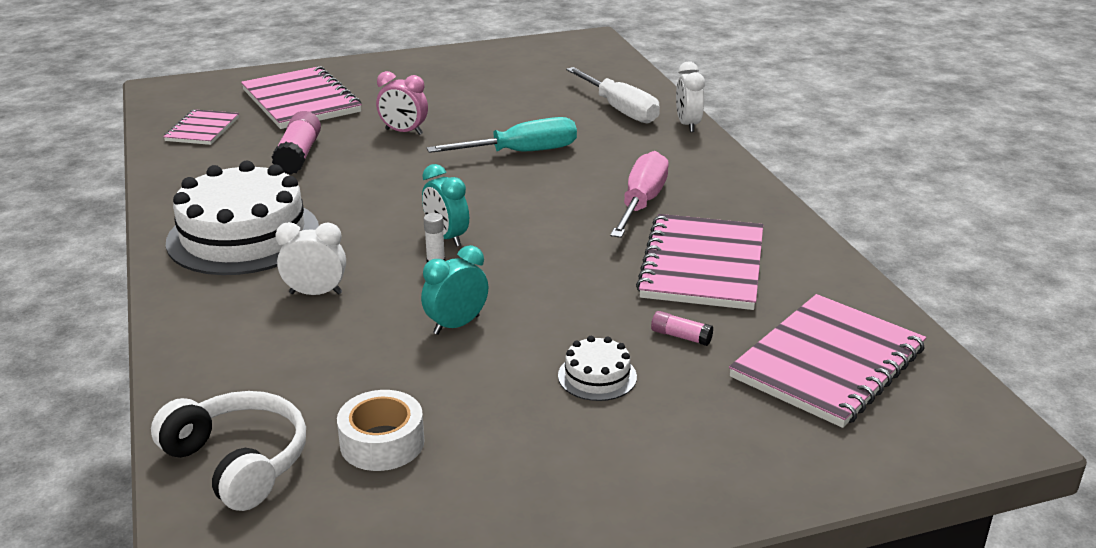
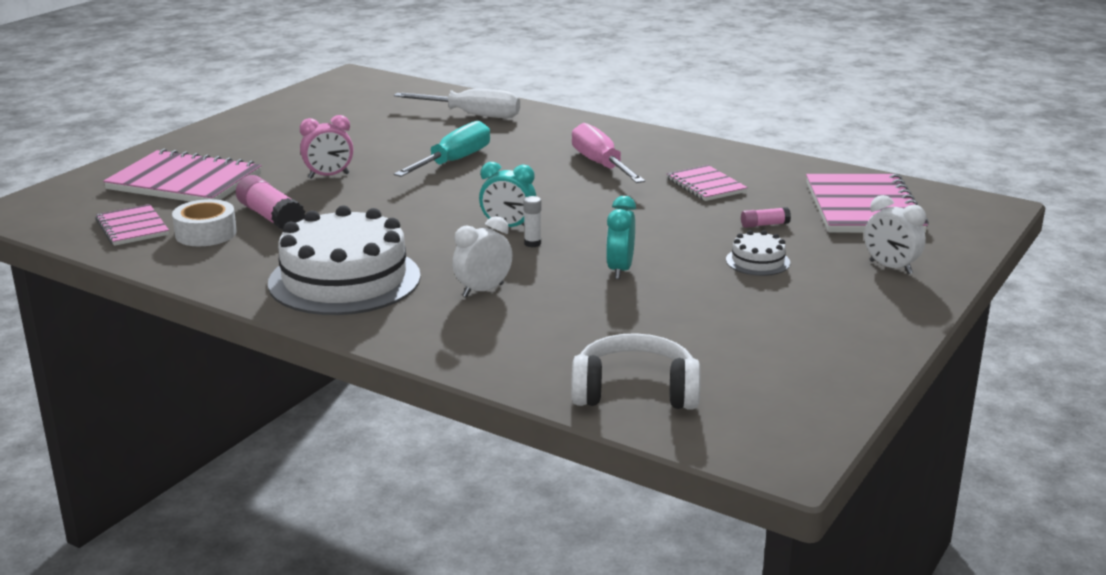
camera: 40 degrees left, 5 degrees down
(382, 442) = (702, 343): white tape -> white tape (206, 233)
(687, 125) = (540, 111): white clock -> white clock (890, 267)
(702, 265) = (706, 185): pink notebook -> pink notebook, size x0.56

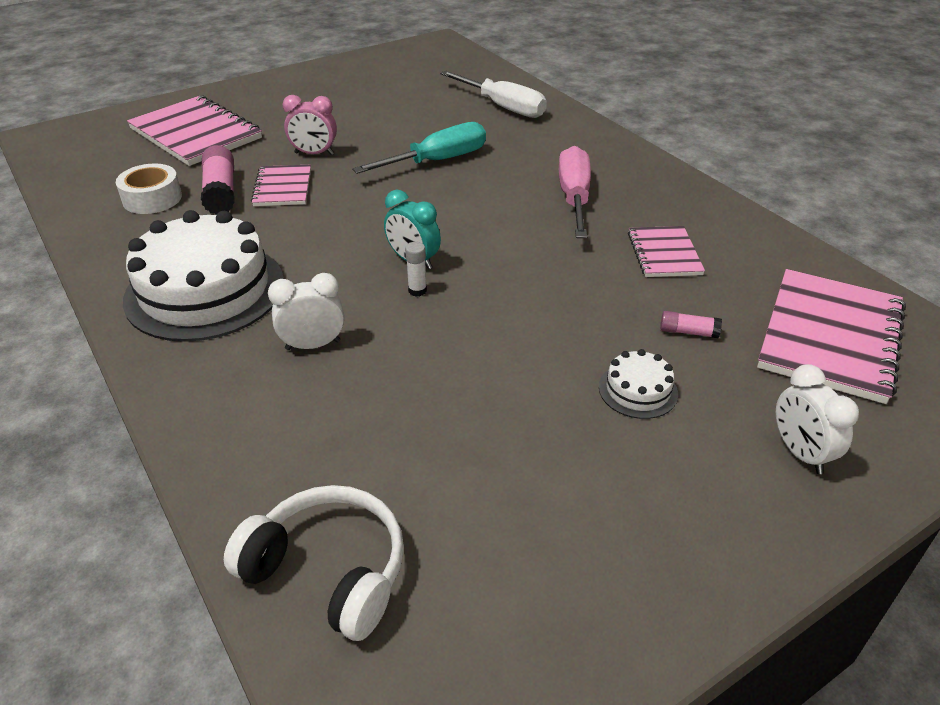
camera: 25 degrees right, 15 degrees up
(132, 227) = (106, 176): pink notebook -> pink notebook (283, 187)
(620, 270) = (473, 357): turquoise clock -> none

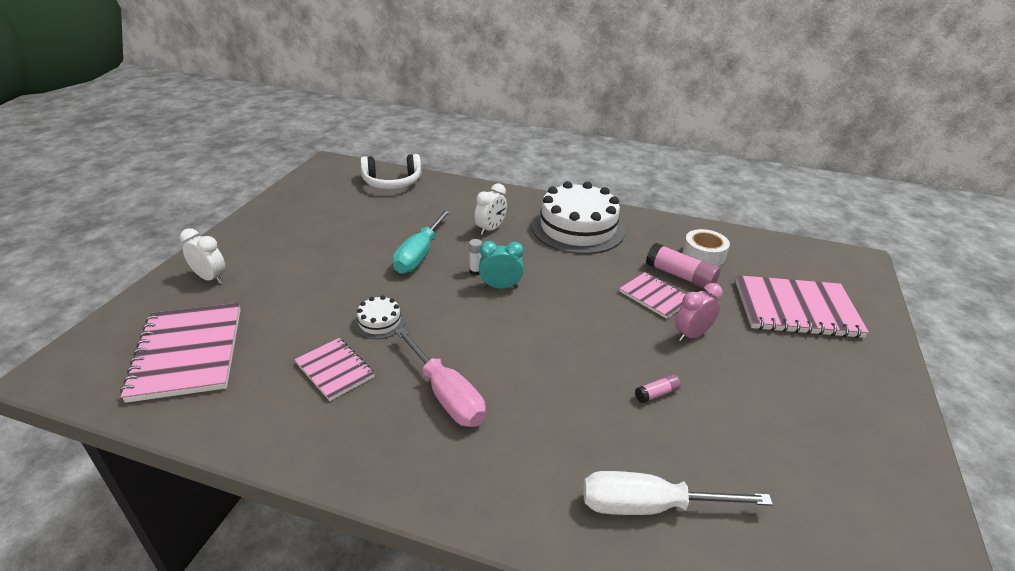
camera: 140 degrees right, 5 degrees down
(437, 161) = (598, 377): turquoise screwdriver -> turquoise screwdriver (420, 254)
(638, 390) = (309, 273): white cake -> white cake (379, 322)
(688, 332) = (292, 315): pink glue stick -> pink glue stick (656, 394)

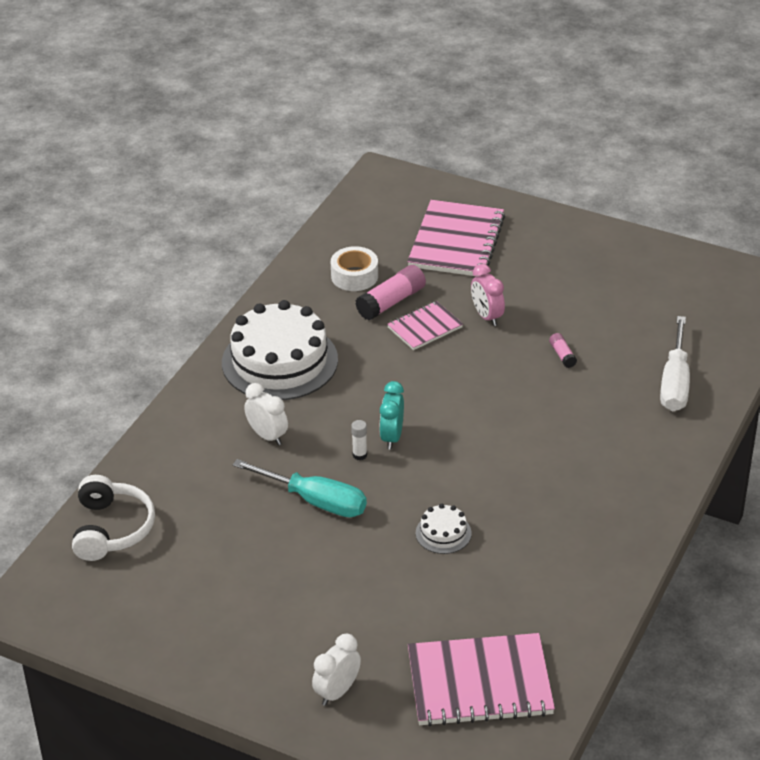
camera: 80 degrees left, 5 degrees up
(335, 370) = (516, 563): pink notebook -> none
(445, 394) = (554, 485): pink screwdriver -> none

